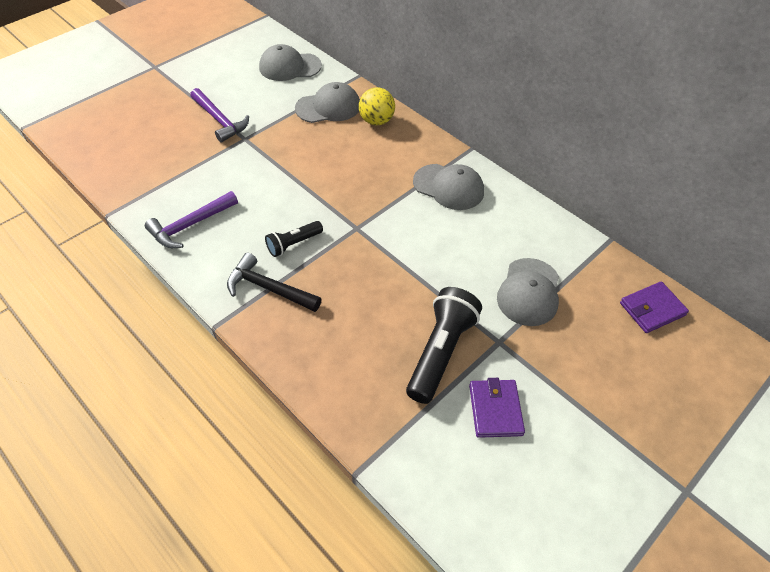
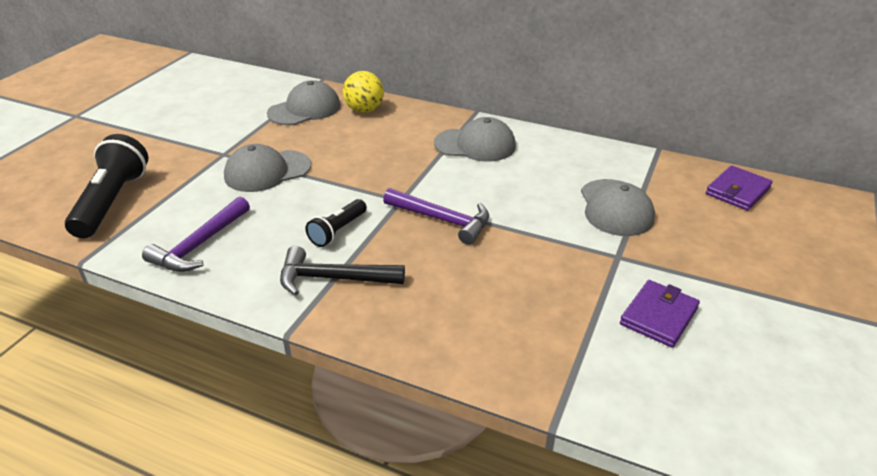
camera: 20 degrees left, 15 degrees down
(219, 120) = (184, 145): purple hammer -> purple hammer (442, 220)
(289, 67) = (241, 86): grey cap -> grey cap (267, 171)
(440, 352) = (565, 282): black flashlight -> black flashlight (112, 201)
(495, 410) = (658, 316): purple wallet -> purple wallet turned 60 degrees clockwise

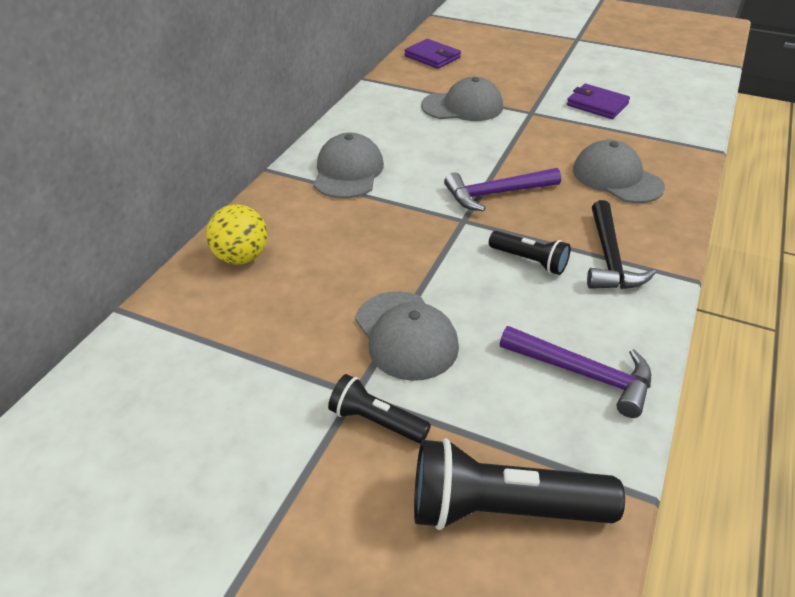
camera: 90 degrees left, 5 degrees up
(198, 161) = (376, 421): none -> black flashlight
(305, 109) = (224, 318): grey cap -> grey cap (616, 178)
(442, 220) = (496, 194): purple hammer -> purple hammer turned 135 degrees counterclockwise

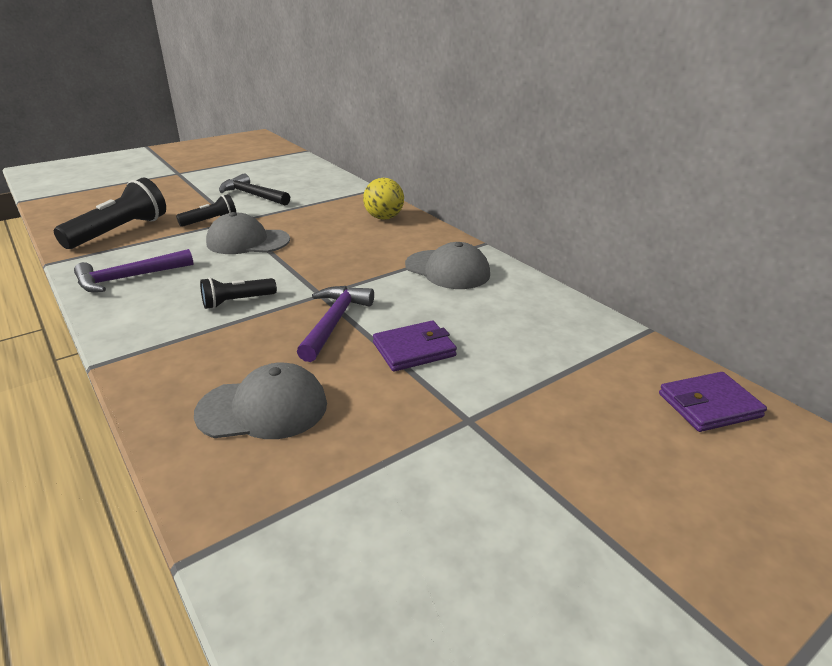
camera: 120 degrees right, 10 degrees down
(462, 106) = (525, 371): grey cap -> none
(597, 105) = (438, 504): purple wallet -> purple wallet (414, 349)
(609, 258) = (182, 337): black hammer -> black hammer (252, 195)

